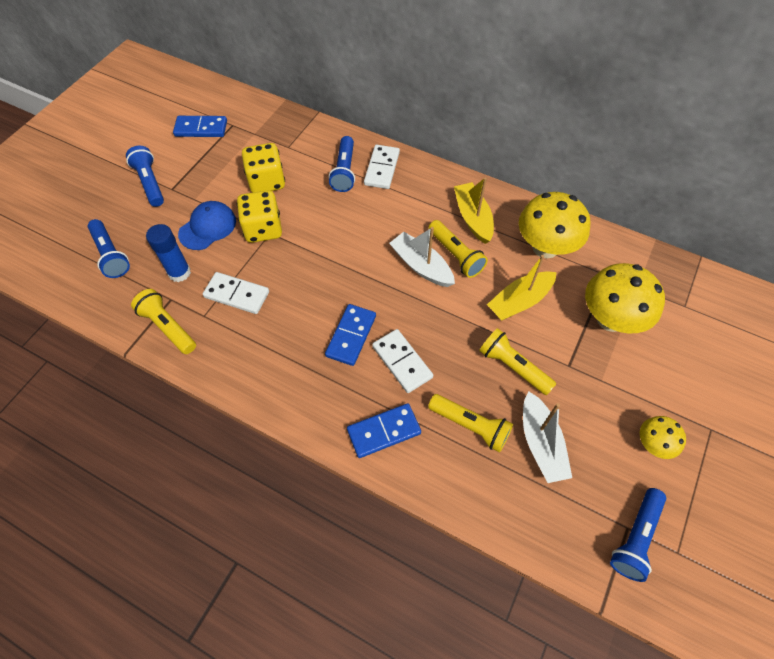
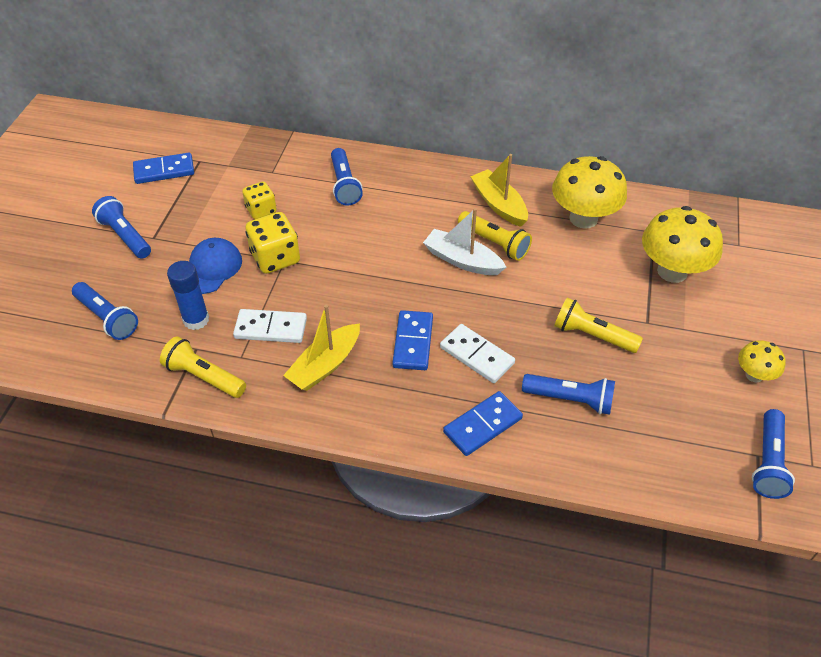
camera: 15 degrees left, 10 degrees down
(266, 181) = (261, 210): yellow dice -> yellow dice, size x0.65
(382, 168) = (384, 175): white domino -> none
(470, 426) = (570, 399): yellow flashlight -> blue flashlight
(519, 301) = (576, 273): yellow boat -> yellow boat (325, 365)
(541, 443) = (646, 399): white boat -> none

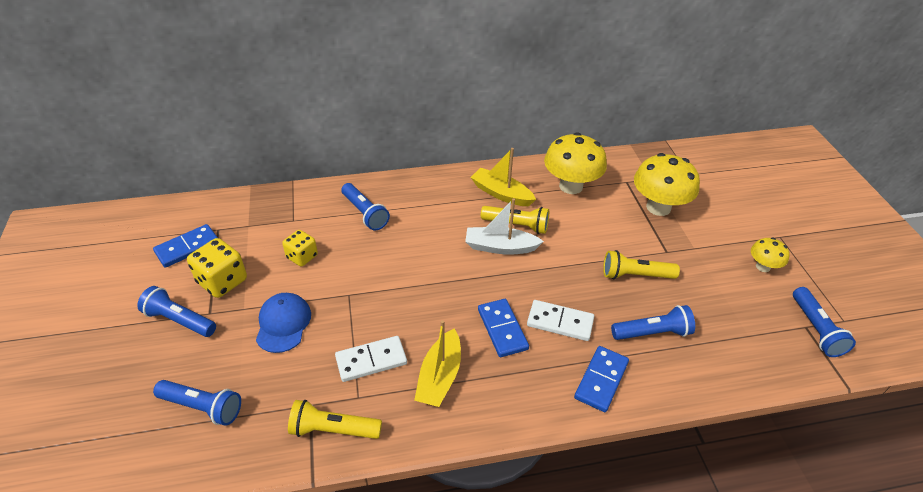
camera: 25 degrees left, 5 degrees down
(196, 320) = (295, 377): blue glue stick -> none
(275, 258) = (339, 295): yellow dice -> yellow dice (222, 281)

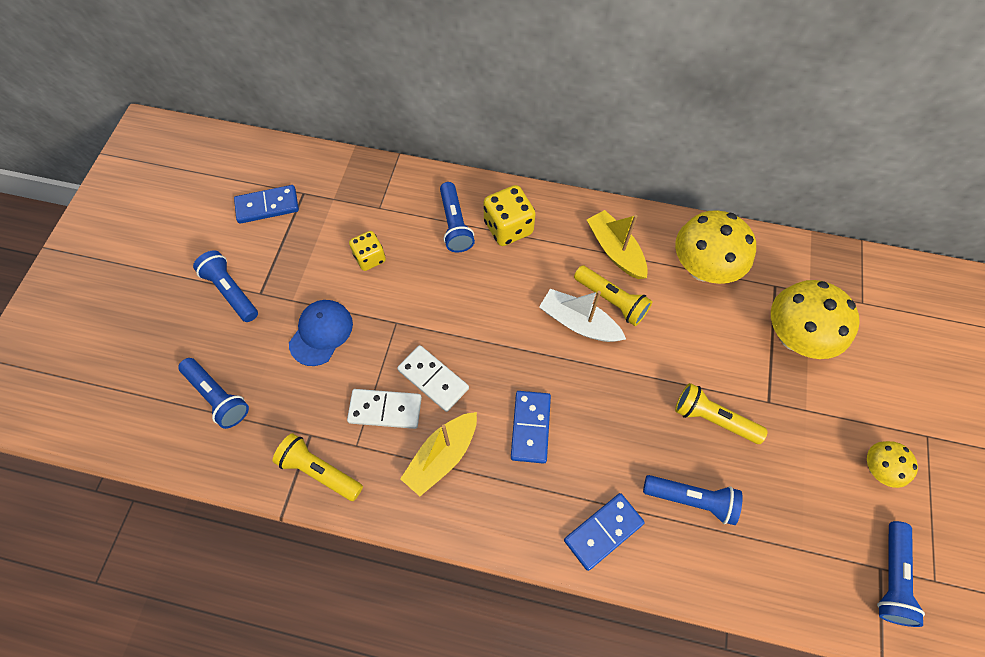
camera: 25 degrees right, 20 degrees up
(222, 281) = (284, 260): yellow dice -> yellow dice (508, 228)
(560, 322) = (596, 444): white domino -> white domino (433, 379)

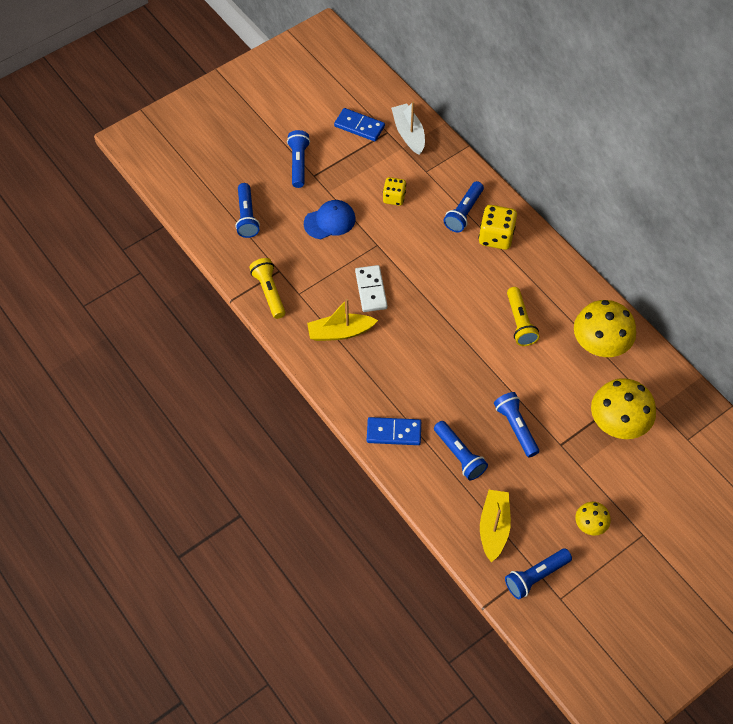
camera: 40 degrees right, 5 degrees down
(385, 409) = (330, 286): white domino -> none
(530, 427) = (403, 354): blue domino -> none
(579, 323) = (486, 320): white boat -> white boat (408, 134)
(615, 250) = (552, 296): yellow boat -> yellow boat (494, 528)
(713, 418) = (516, 427): yellow flashlight -> blue flashlight

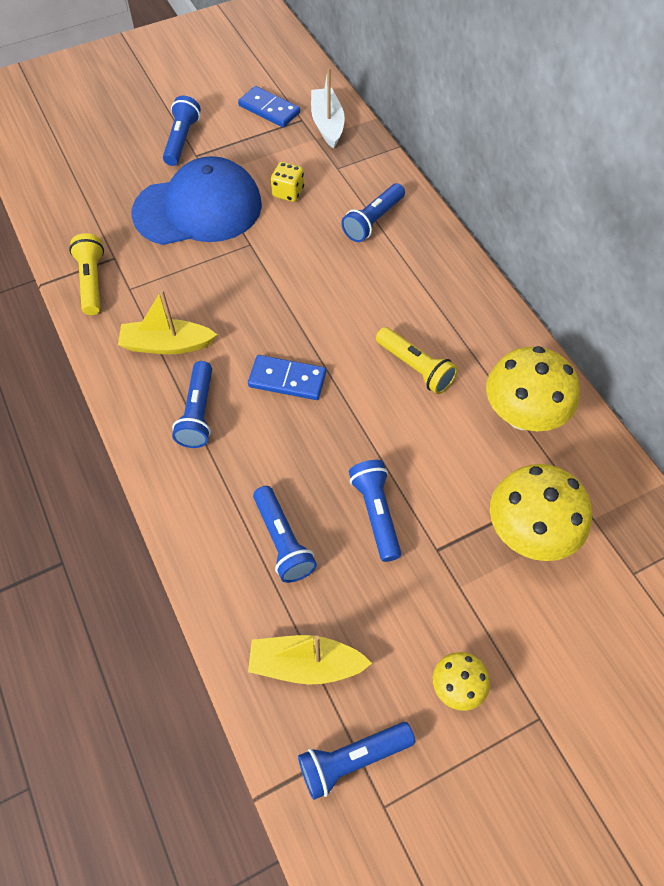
camera: 10 degrees right, 0 degrees up
(247, 216) = (97, 190): blue flashlight -> blue flashlight (198, 413)
(330, 221) = (198, 208): blue cap -> blue cap, size x1.87
(371, 290) = (225, 297): white domino -> none
(394, 432) = (197, 492): blue domino -> blue domino (287, 380)
(494, 528) = (305, 664): yellow boat -> yellow boat turned 105 degrees counterclockwise
(496, 237) = (408, 255): yellow dice -> none
(520, 322) = (415, 367): yellow flashlight -> yellow flashlight turned 45 degrees counterclockwise

